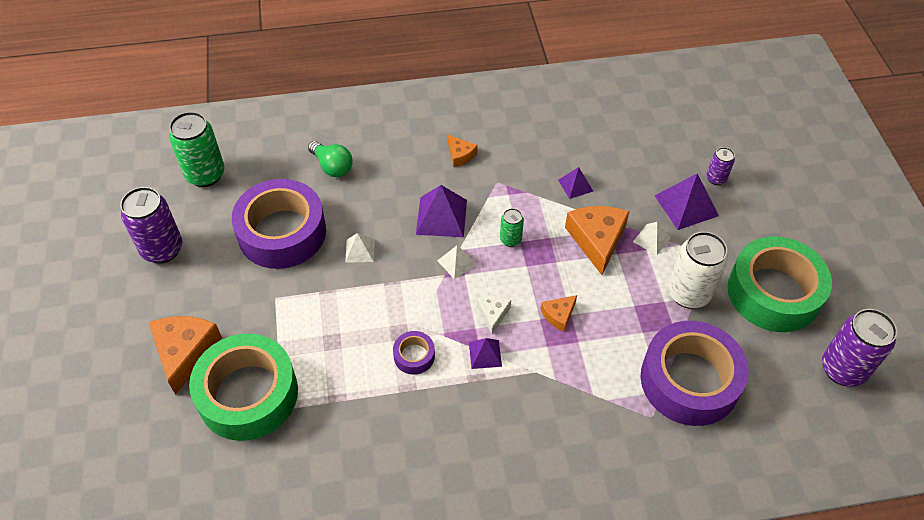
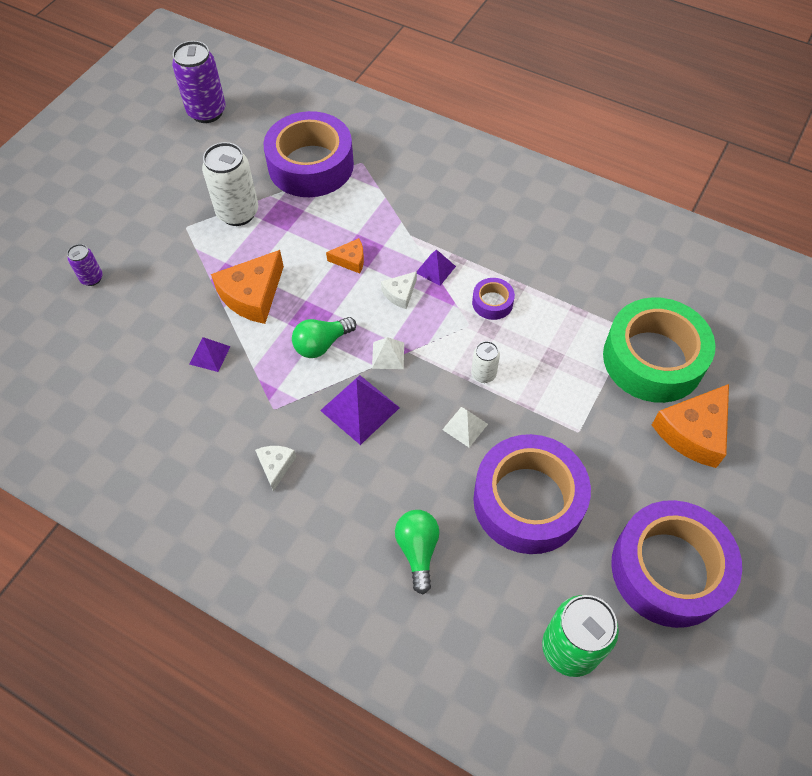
camera: 140 degrees left, 5 degrees up
(162, 249) = (669, 569): purple can -> purple tape
(375, 294) = (483, 374): none -> white can
(460, 155) = (276, 466): orange cheese -> white cheese
(510, 239) = (321, 344): green can -> green light bulb
(651, 239) = (210, 267): white pyramid -> none
(686, 205) = (147, 274): purple pyramid -> none
(773, 292) = (180, 176): green tape -> none

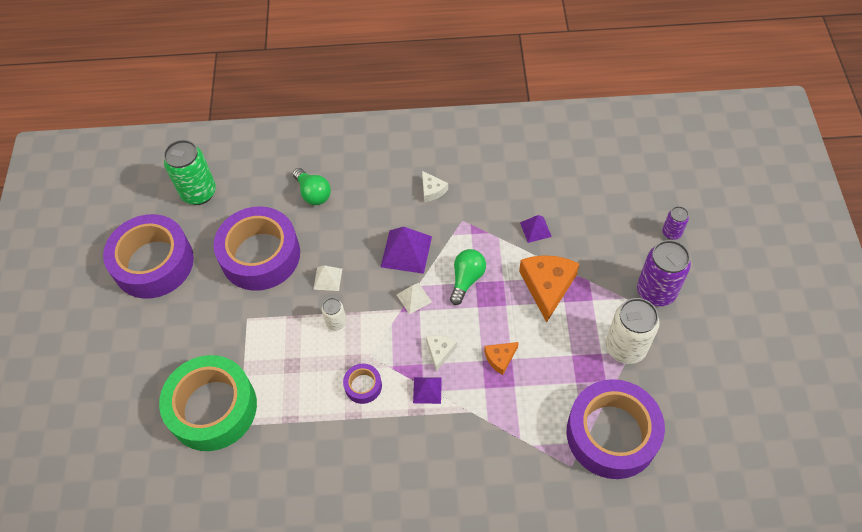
camera: 150 degrees right, 0 degrees up
(207, 112) = (760, 437): purple can -> purple can (656, 292)
(693, 432) = (163, 363): orange cheese -> none

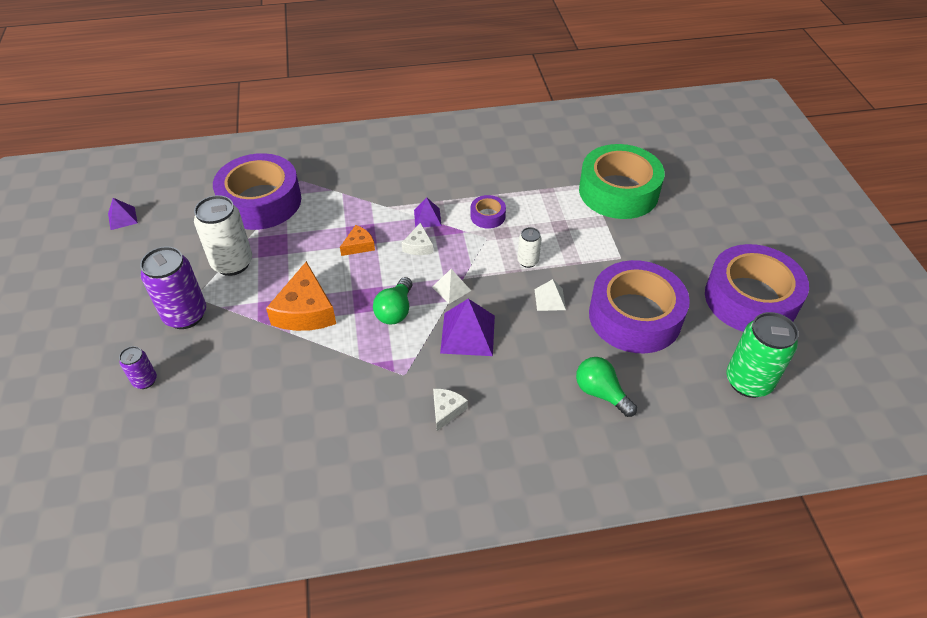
camera: 170 degrees right, 10 degrees down
(432, 190) = (446, 410): white cheese -> white cheese turned 60 degrees clockwise
(535, 229) = (313, 371): purple pyramid -> purple pyramid (122, 218)

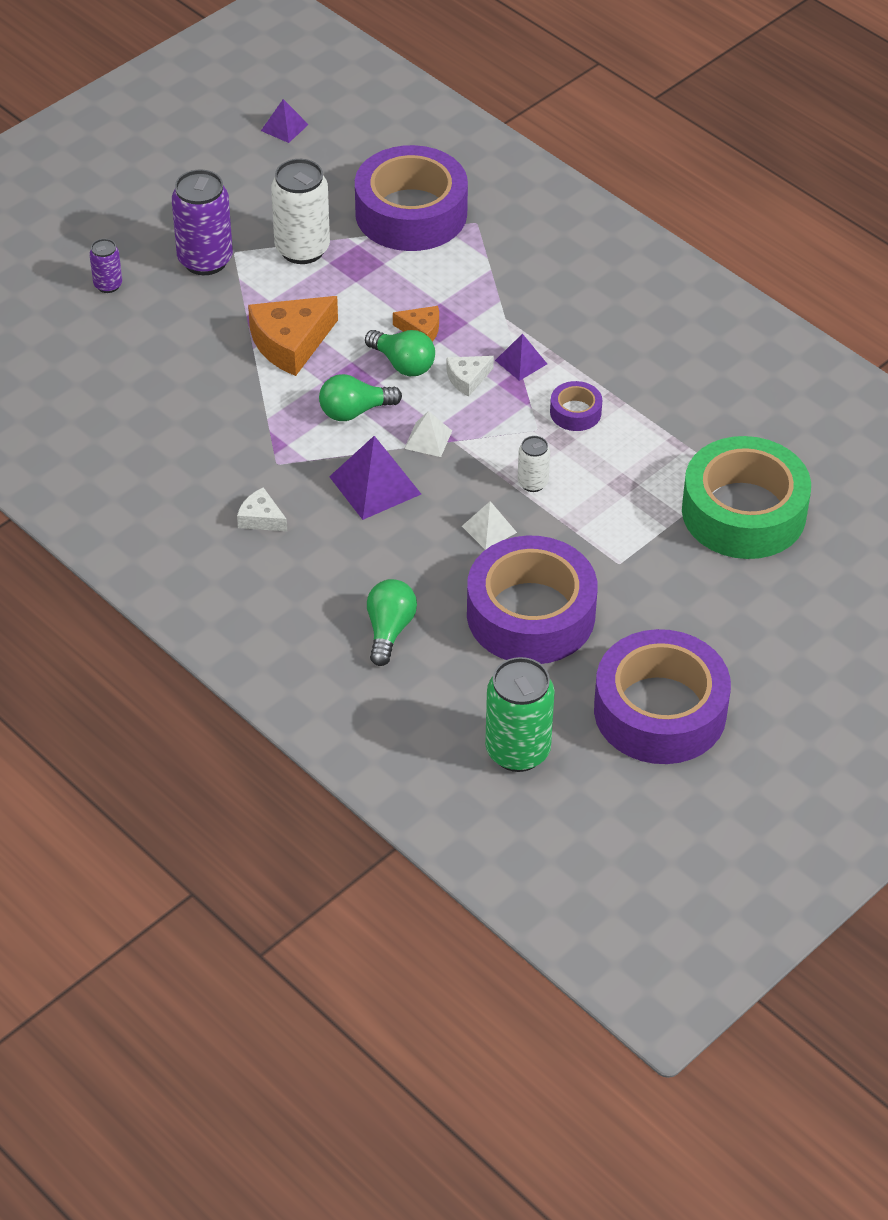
camera: 55 degrees right, 0 degrees up
(378, 268) = (403, 364): none -> green light bulb
(446, 410) = (261, 518): white cheese -> white cheese turned 135 degrees counterclockwise

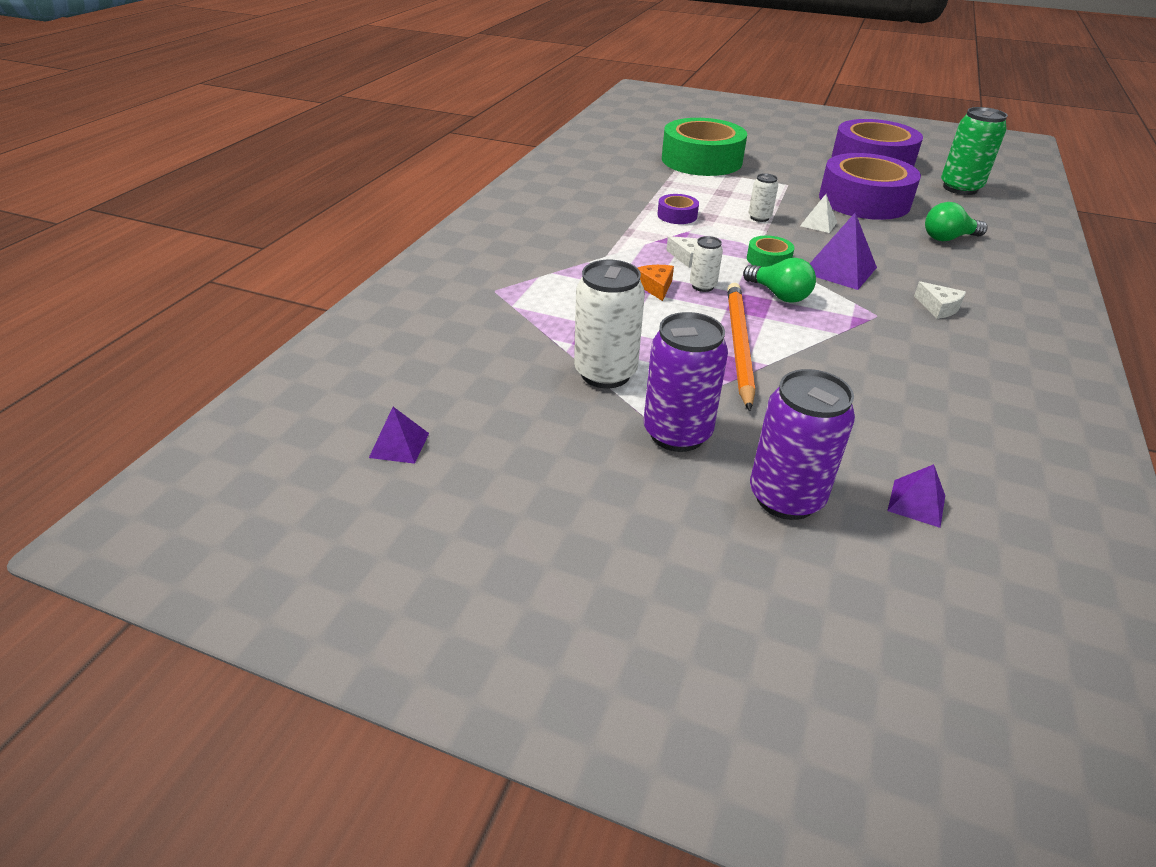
camera: 115 degrees left, 10 degrees down
(108, 285) = (786, 498): purple can -> purple can, size x1.93
(261, 518) = (938, 307): white cheese -> white cheese turned 45 degrees counterclockwise
(291, 343) = (738, 345): orange cheese -> orange pencil
(403, 364) = (702, 286): green light bulb -> white can
(411, 213) = (503, 325): purple tape -> none
(428, 439) = (768, 260): white pyramid -> green tape
(521, 362) = (648, 241): purple pyramid -> purple pyramid (916, 503)

